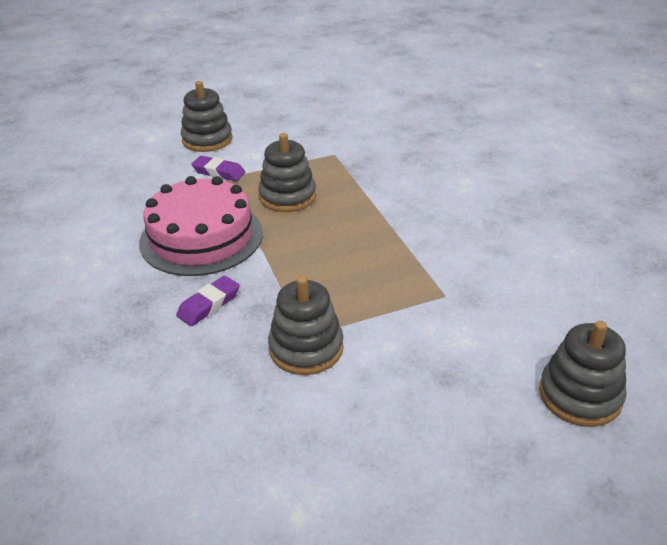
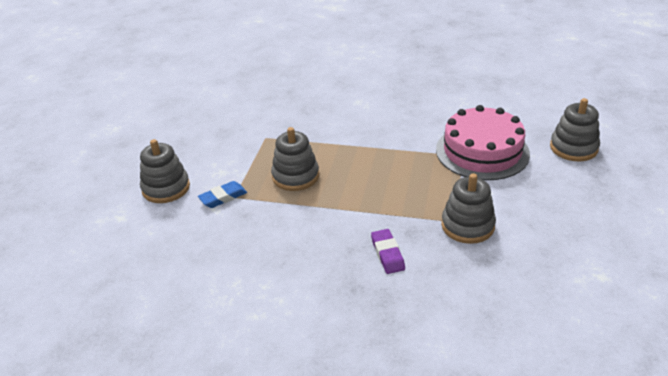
camera: 55 degrees left, 0 degrees up
(201, 237) = (302, 233): pink cake -> pink cake (482, 151)
(219, 172) = (223, 197): purple eraser -> blue eraser

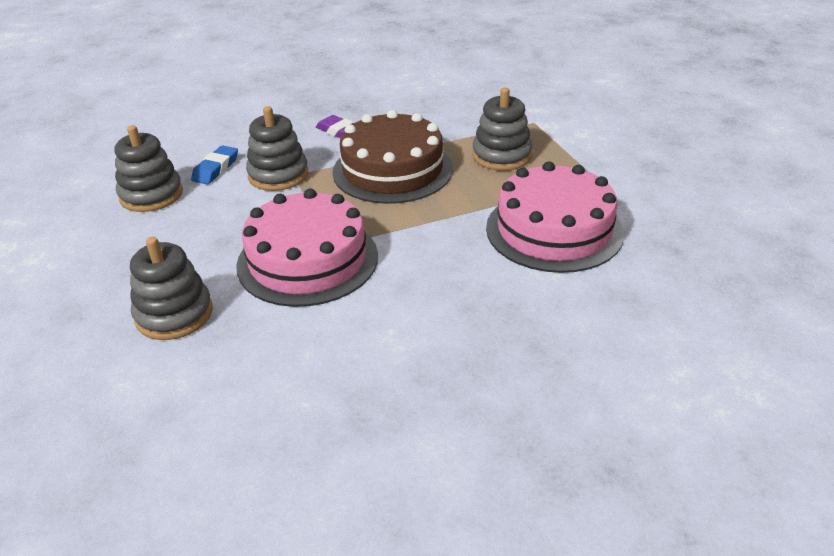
camera: 145 degrees right, 0 degrees up
(166, 188) = (607, 106): grey stacking toy -> grey stacking toy (151, 195)
(223, 197) = (543, 118): blue eraser -> blue eraser (216, 169)
(331, 119) = (554, 230): none -> pink cake
(380, 195) = (392, 170): none -> brown cake

